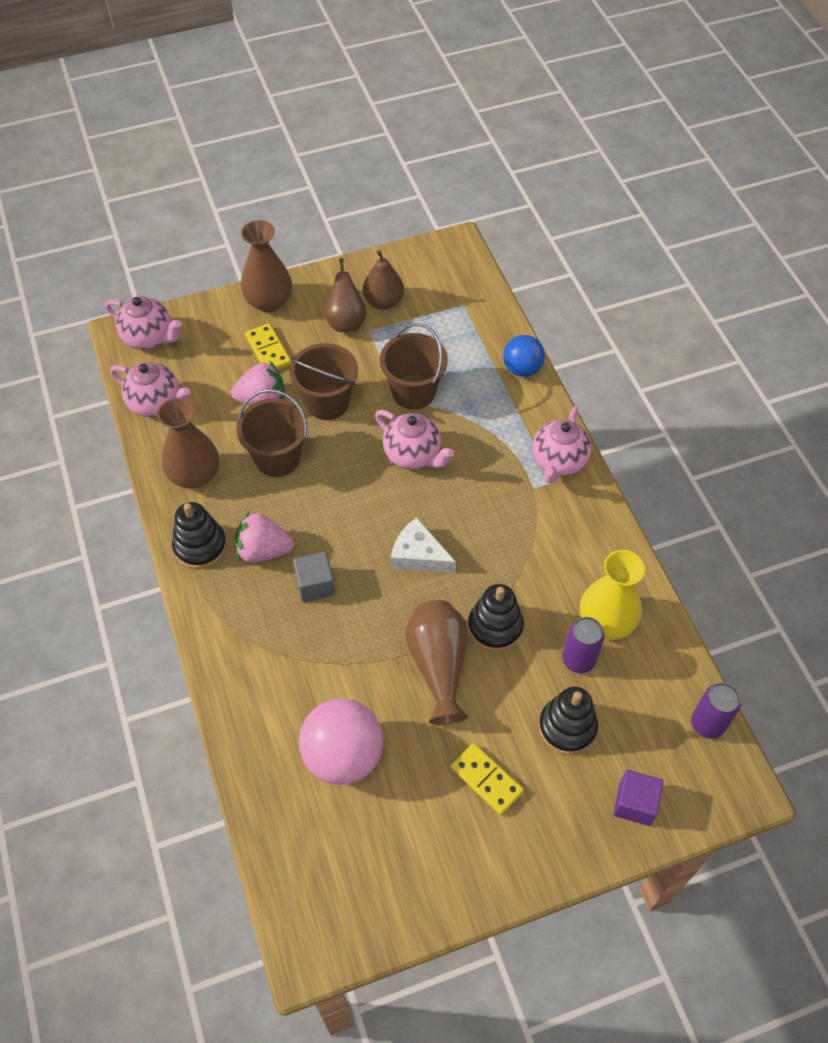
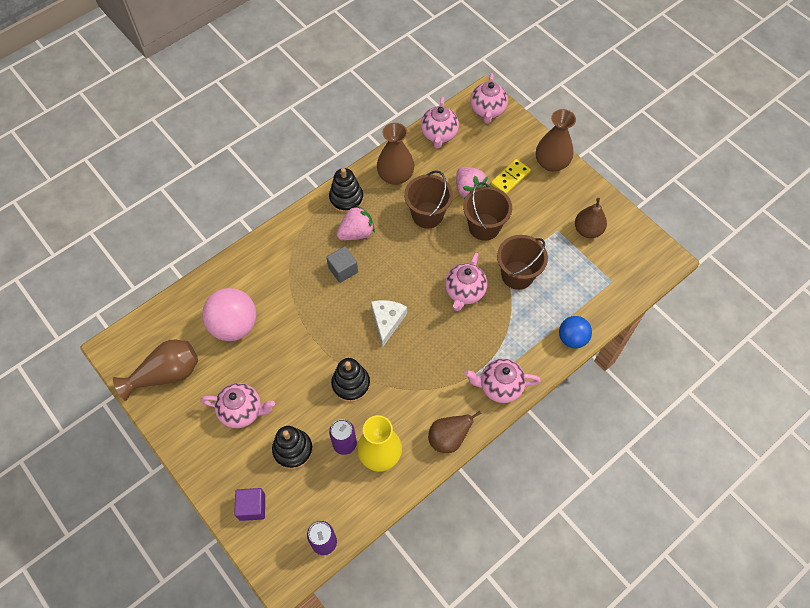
camera: 70 degrees right, 5 degrees up
(263, 550) = (356, 233): pink strawberry -> pink strawberry turned 75 degrees clockwise
(346, 322) = (557, 214): brown pear -> brown pear (448, 438)
(438, 665) = (311, 359): brown vase -> brown vase (166, 374)
(486, 780) = (242, 411): yellow domino -> pink teapot

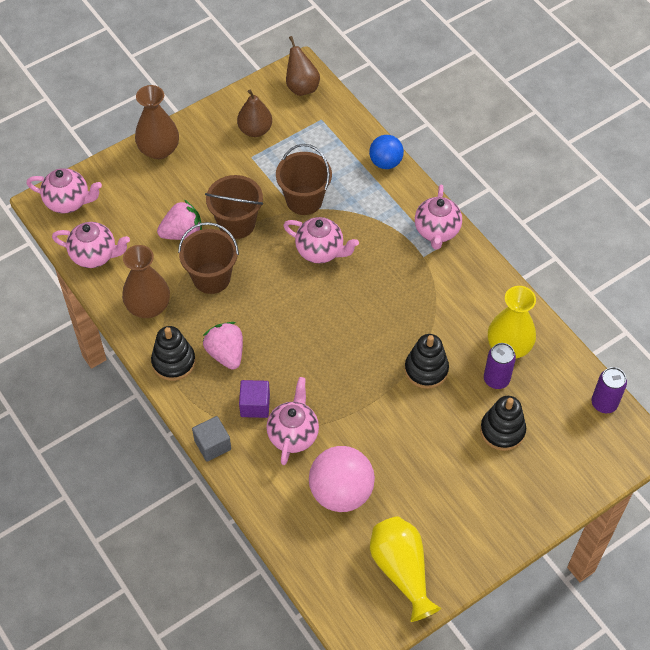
camera: 85 degrees left, 5 degrees down
(166, 374) = (402, 570): brown vase -> yellow vase
(242, 411) = (454, 483): pink teapot -> pink teapot (293, 434)
(252, 507) = (567, 473): purple cube -> purple cube (255, 405)
(343, 270) = (276, 370): grey cube -> grey cube (212, 445)
(387, 321) = (350, 329): white cheese -> none
(448, 438) = (493, 283): brown pear -> brown pear (301, 87)
(510, 178) = (173, 191): yellow domino -> none

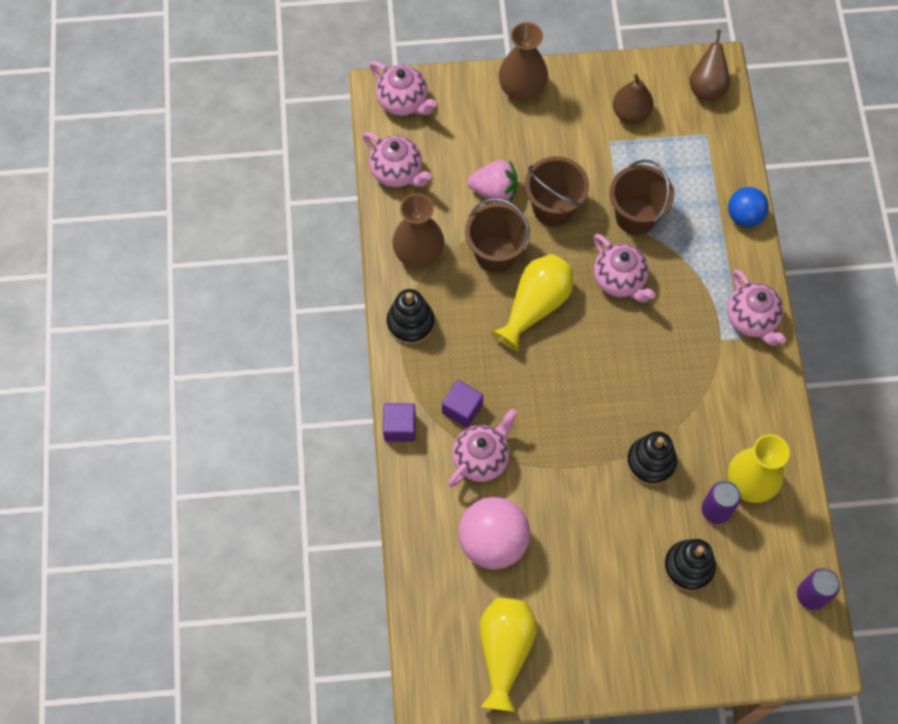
camera: 30 degrees right, 10 degrees up
(212, 445) = (400, 427): grey cube -> purple cube
(226, 353) = (465, 340): pink strawberry -> none
(266, 301) = (535, 306): none -> yellow vase
(437, 231) = (751, 320): pink teapot -> pink teapot turned 60 degrees counterclockwise

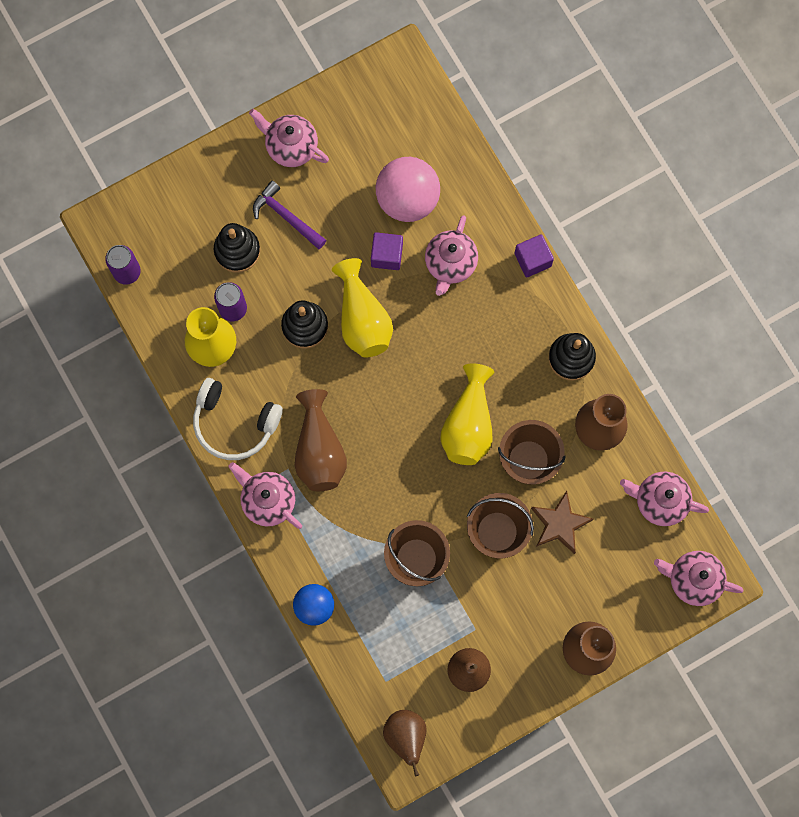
camera: 155 degrees right, 10 degrees up
(462, 409) = (487, 300): purple cube -> purple cube (387, 255)
(494, 191) = (560, 524): pink strawberry -> brown star
(504, 651) = (357, 117): yellow vase -> yellow vase (362, 319)
(620, 280) = (403, 485): pink teapot -> pink teapot (291, 147)
(624, 579) = (286, 217): none -> purple hammer
(685, 343) = (319, 450): none -> brown vase
(756, 401) = (234, 423): none -> white headphones

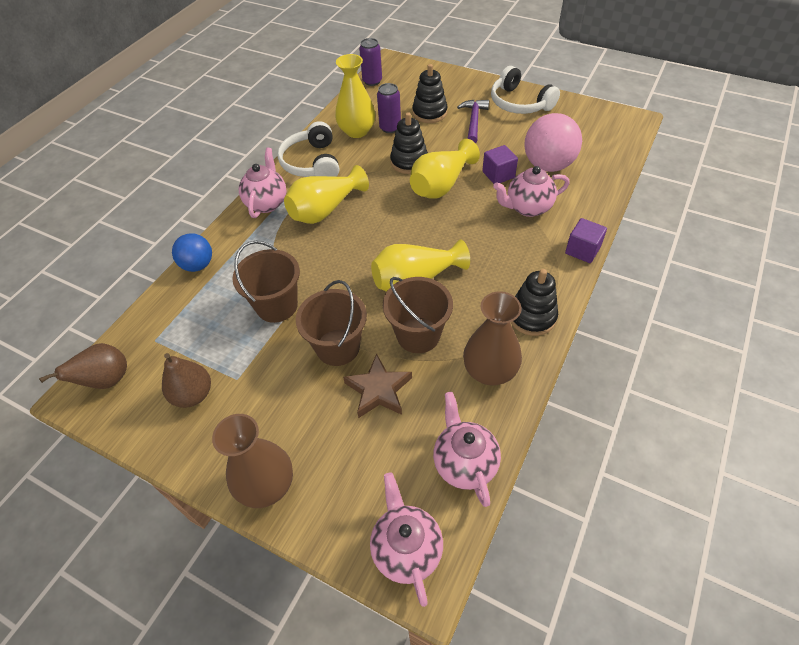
camera: 60 degrees right, 25 degrees down
(291, 147) = (519, 103): pink teapot -> white headphones
(319, 450) = (325, 210): brown vase -> yellow vase

